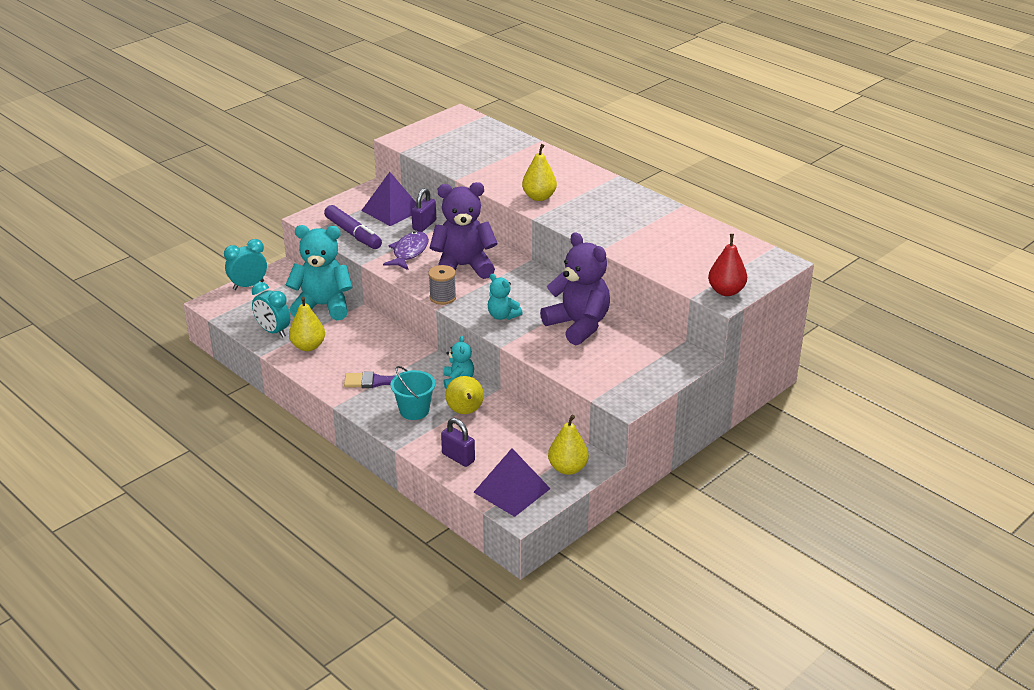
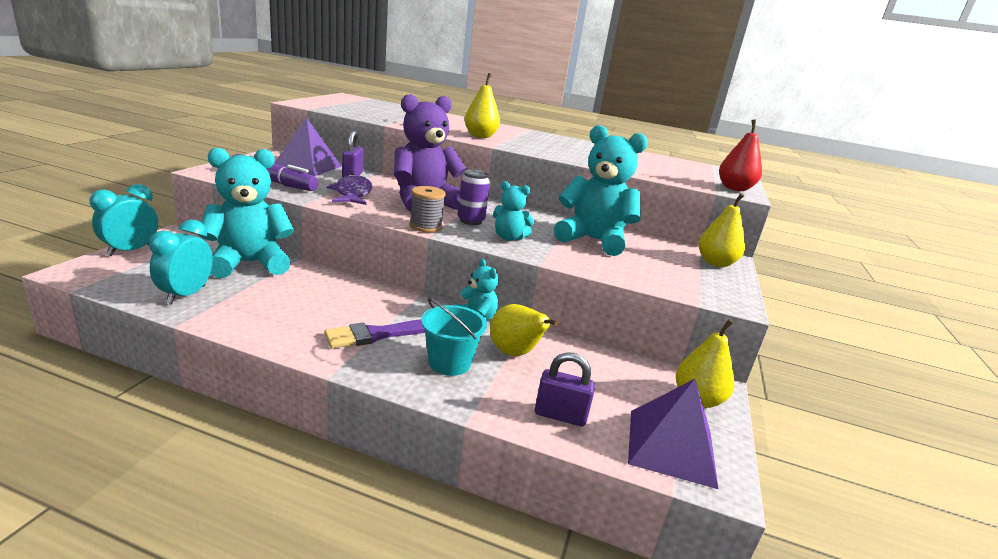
camera: 30 degrees left, 10 degrees down
(273, 331) = (186, 295): turquoise clock -> turquoise clock turned 90 degrees clockwise
(308, 346) = (248, 306): yellow pear -> yellow pear (715, 263)
(486, 293) = (470, 221): none -> purple can
(578, 325) = (593, 240): purple teddy bear -> turquoise teddy bear

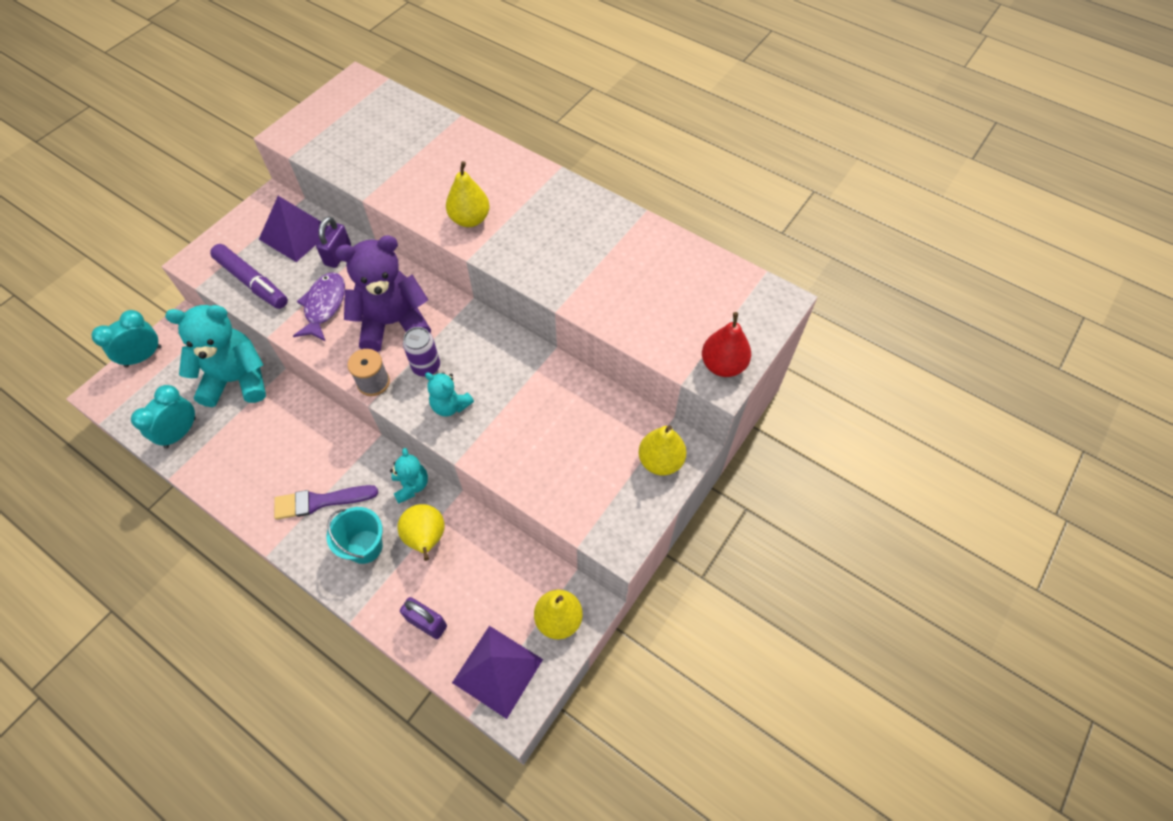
camera: 20 degrees right, 35 degrees up
(593, 240) = (544, 409): turquoise teddy bear -> none

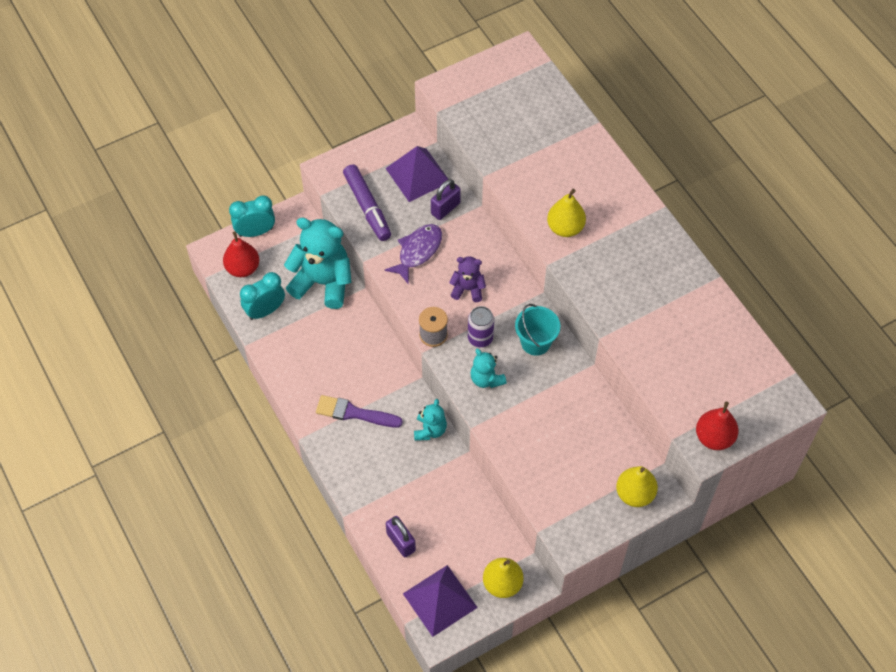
camera: 25 degrees right, 0 degrees up
(140, 398) = (243, 268): none -> red pear
(365, 546) = (375, 463): turquoise bucket -> turquoise bucket (535, 342)
(393, 323) = (468, 289): purple teddy bear -> purple teddy bear, size x0.51
(426, 539) = (425, 478): yellow pear -> none

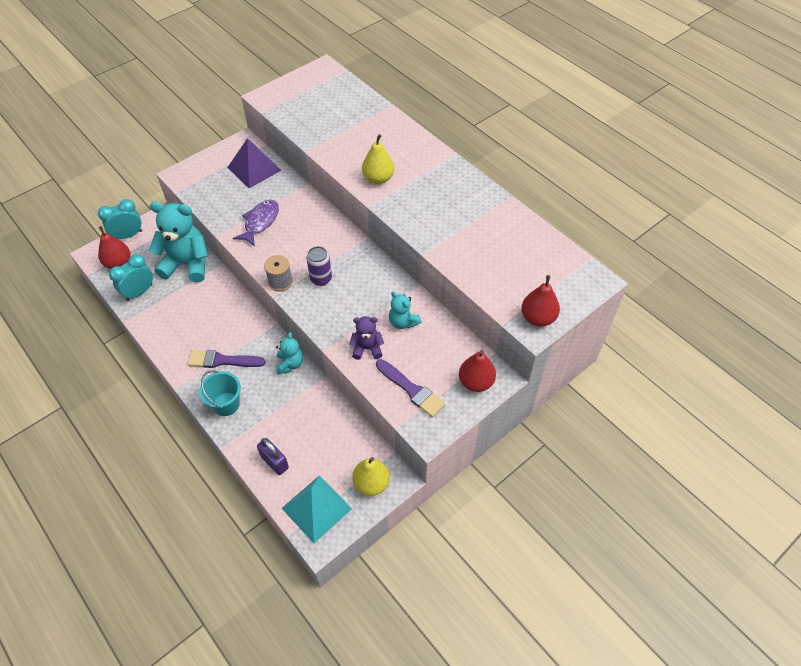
camera: 10 degrees left, 5 degrees down
(367, 207) = (215, 196): purple marker -> none
(440, 600) = (316, 508): purple pyramid -> turquoise pyramid
(445, 208) = (279, 189): purple padlock -> none
(468, 289) = (305, 244): purple teddy bear -> purple teddy bear (367, 348)
(486, 379) = (331, 309): turquoise teddy bear -> turquoise teddy bear (403, 322)
(535, 342) = (368, 275): turquoise bucket -> turquoise bucket (226, 404)
(562, 490) = (411, 390): none -> purple brush
(634, 494) = (476, 382): yellow pear -> red pear

